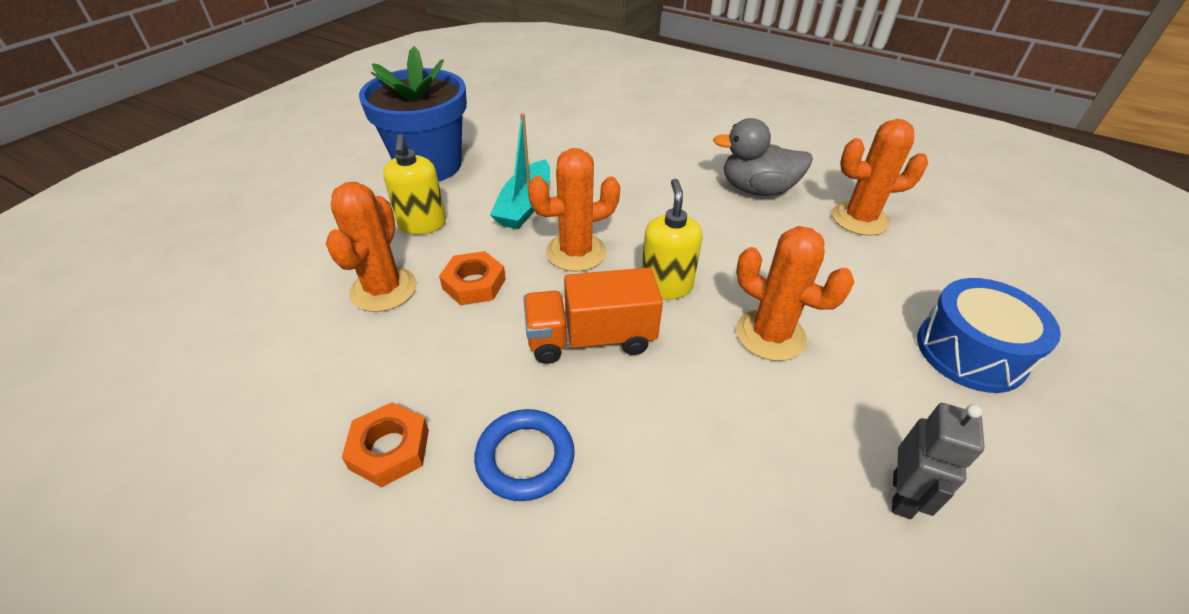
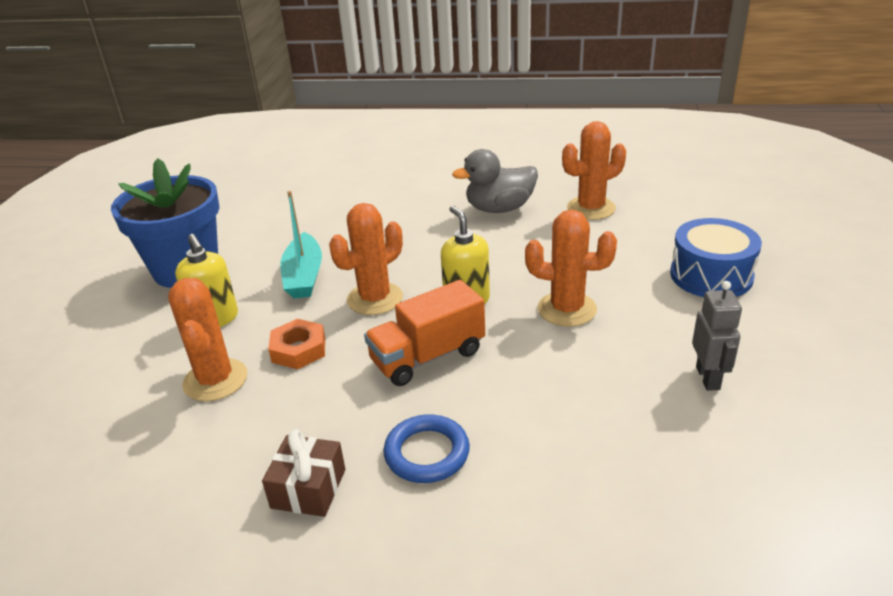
camera: 20 degrees left, 10 degrees down
(389, 449) = (308, 488): orange nut -> brown gift

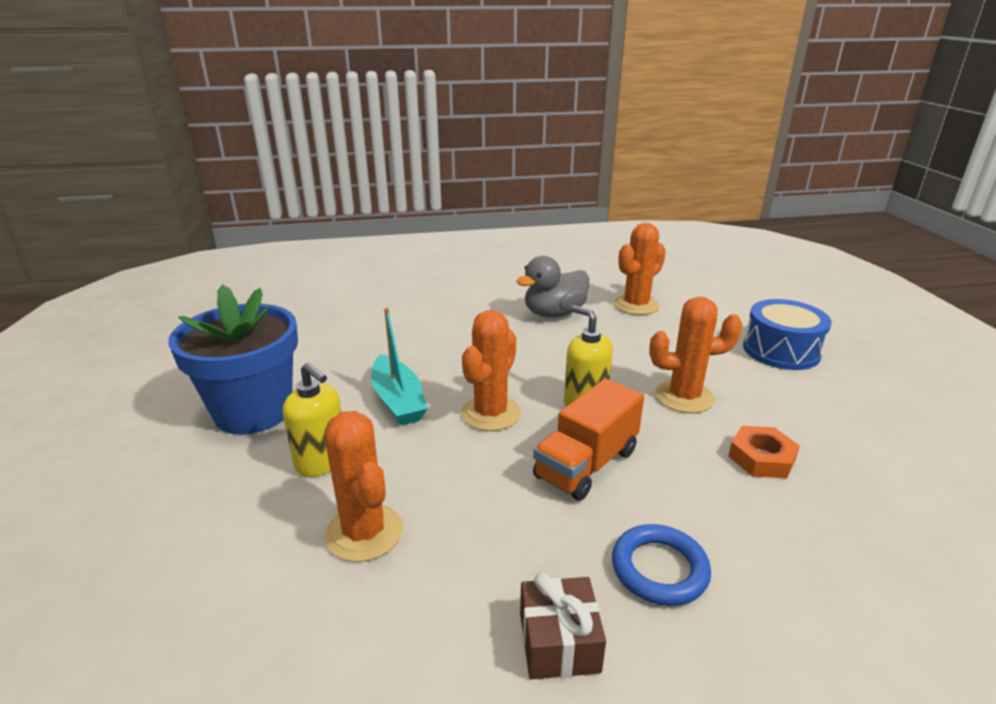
camera: 20 degrees left, 5 degrees down
(298, 349) = (442, 480): orange nut -> orange nut (761, 458)
(708, 378) = (853, 441): grey robot -> none

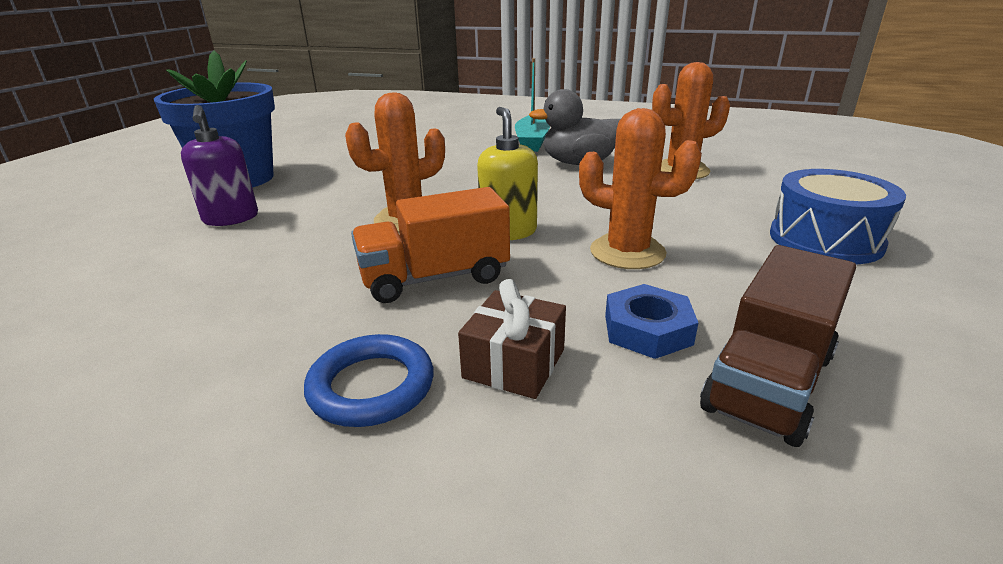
camera: 30 degrees right, 0 degrees up
(322, 461) = (231, 218): yellow soap dispenser -> purple soap dispenser
(364, 532) = (183, 270): orange cactus -> none
(398, 400) = (346, 194): turquoise boat -> turquoise boat (532, 141)
(559, 642) = (187, 406): brown gift -> brown gift (514, 364)
(761, 458) = (647, 329): orange nut -> blue nut
(852, 471) = (768, 382): none -> brown truck

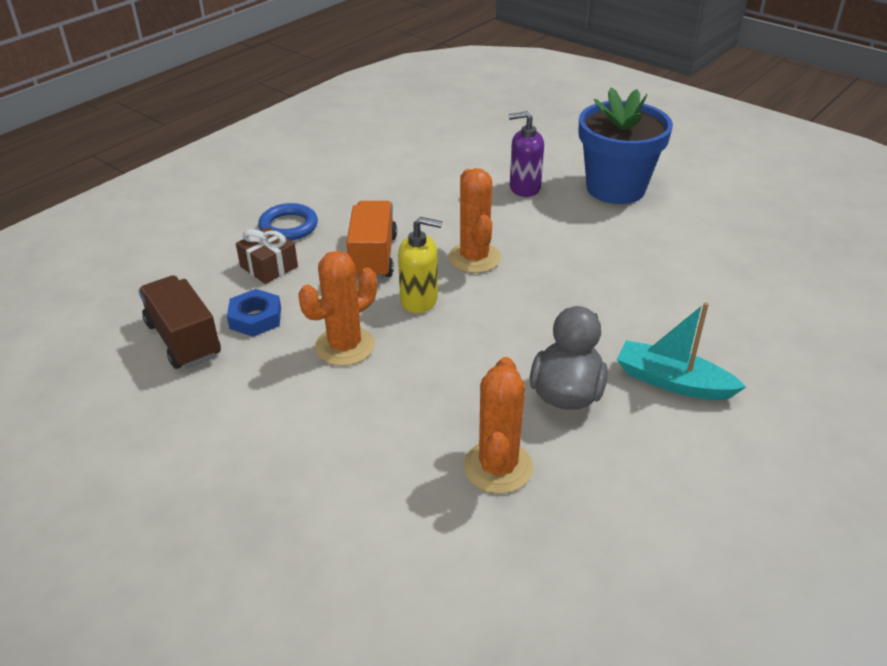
camera: 110 degrees right, 10 degrees up
(825, 240) = (278, 470): blue drum -> none

